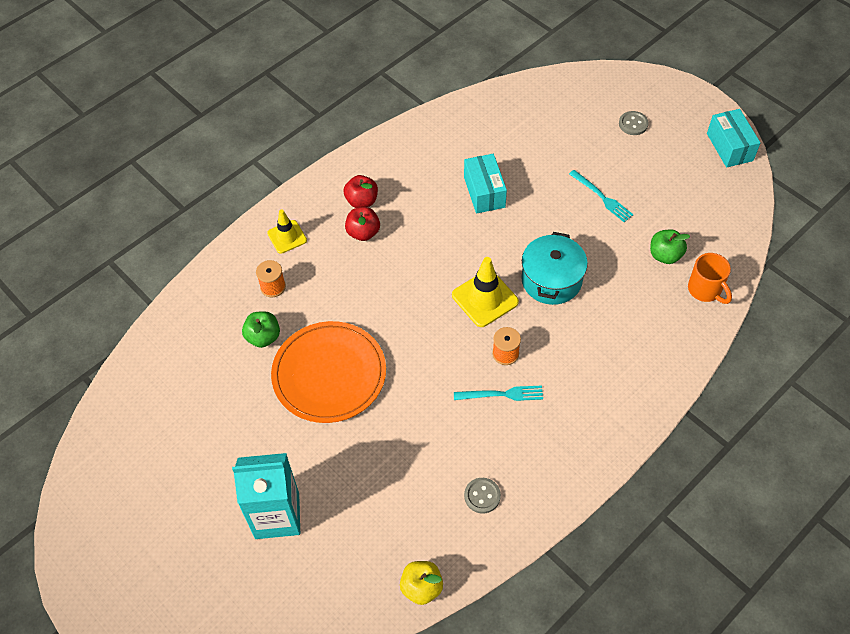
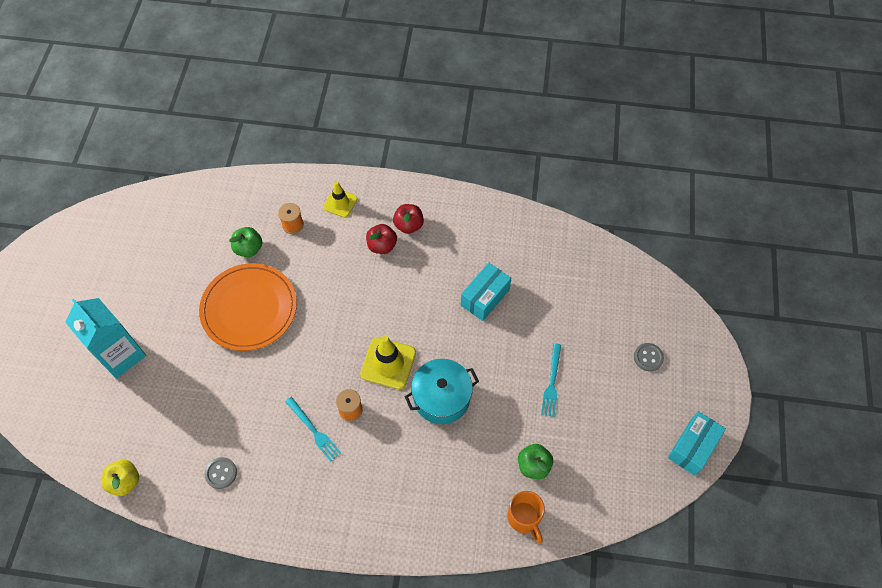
camera: 50 degrees right, 5 degrees up
(705, 290) = (524, 518): orange mug -> orange mug turned 45 degrees counterclockwise

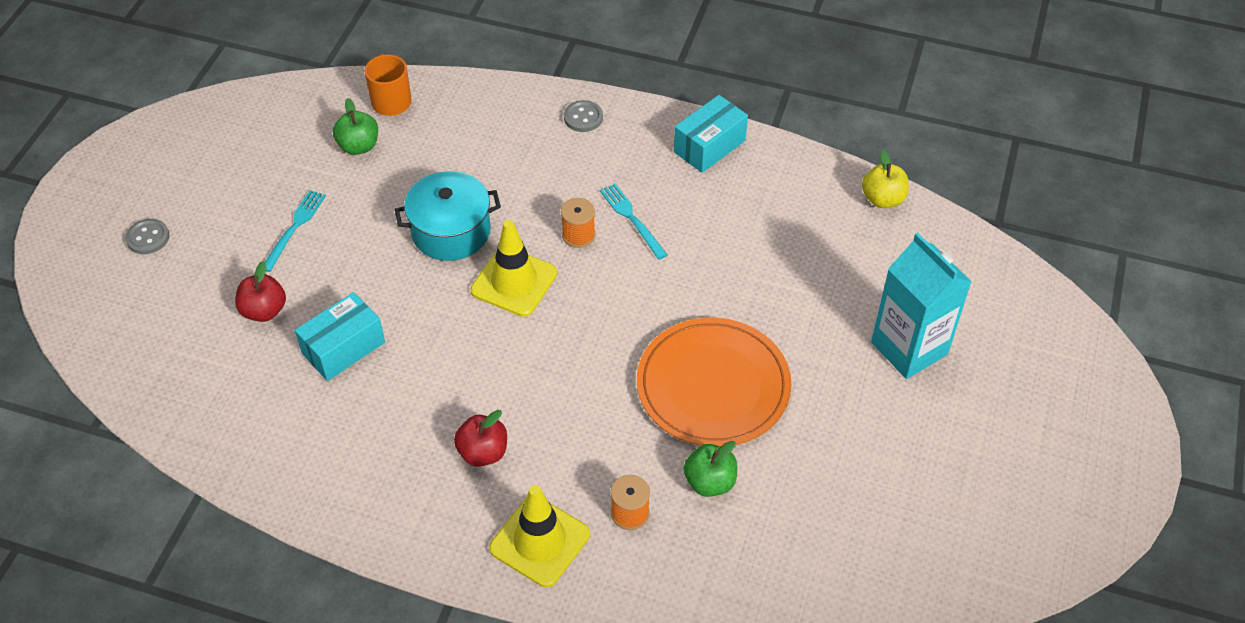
camera: 170 degrees left, 10 degrees down
(221, 473) = (758, 191): grey button -> grey button (583, 117)
(340, 203) = (540, 541): yellow traffic cone -> yellow traffic cone, size x1.55
(408, 225) = (429, 481): red apple -> red apple (264, 311)
(692, 447) = (153, 137): turquoise box -> turquoise box (709, 146)

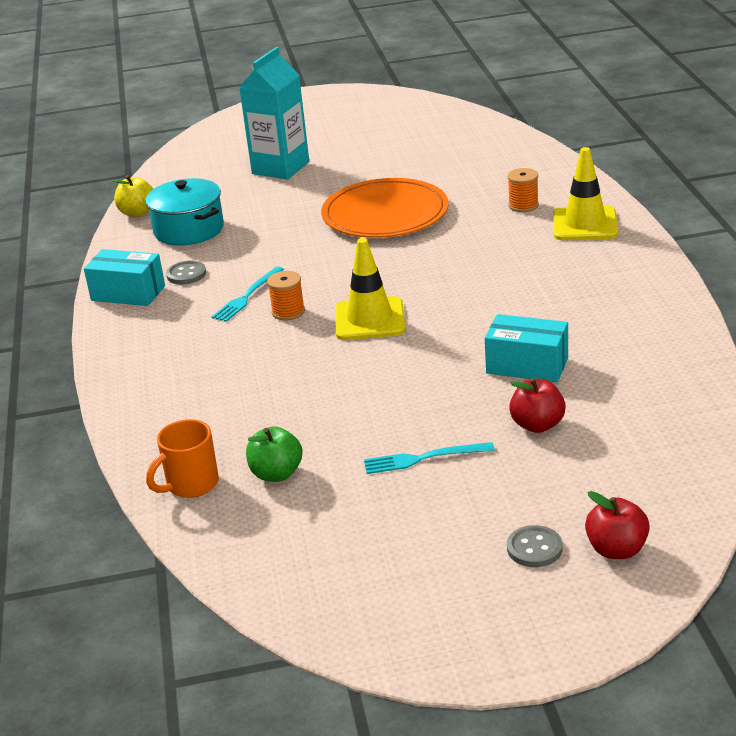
camera: 115 degrees left, 20 degrees down
(451, 231) = (342, 371): turquoise pot -> turquoise pot (189, 230)
(483, 452) = (545, 268): red apple -> red apple (616, 549)
(583, 117) = (134, 363): grey button -> grey button (186, 274)
(710, 482) = (466, 191): green apple -> none

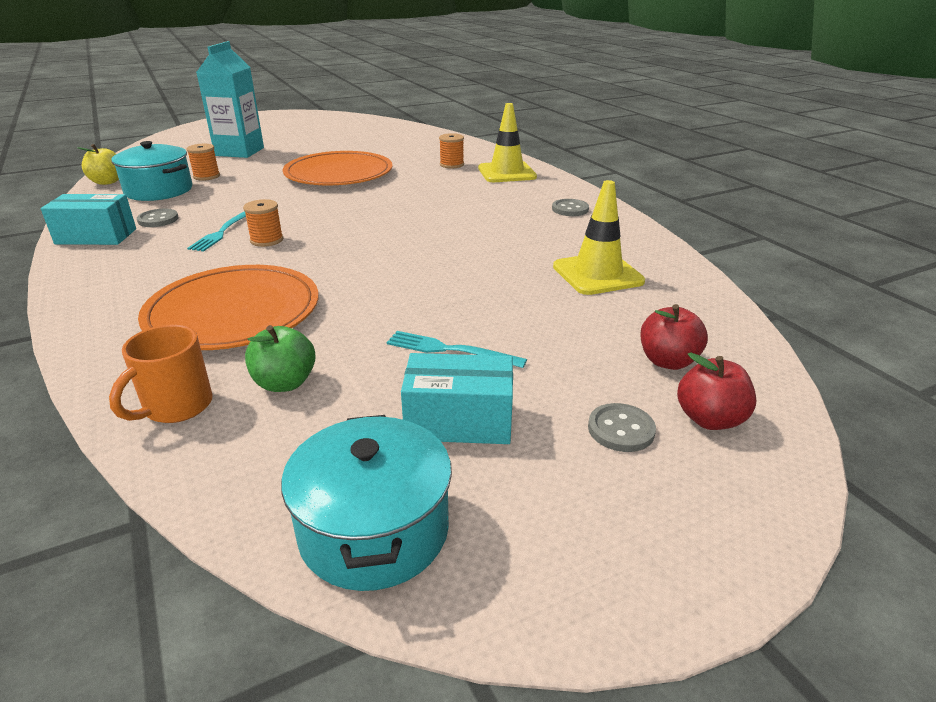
camera: 20 degrees left, 0 degrees up
(239, 210) = (206, 176): none -> orange spool
(245, 398) = (233, 312): none -> orange plate
(315, 595) = (374, 530): none -> turquoise pot
(370, 319) = (349, 241): yellow traffic cone -> yellow traffic cone (597, 274)
(423, 458) = (450, 350): turquoise fork -> turquoise fork turned 45 degrees clockwise
(527, 365) = (513, 264): turquoise box -> turquoise box (459, 421)
(537, 425) = (551, 309): red apple -> red apple (668, 361)
(630, 291) = (570, 209): none -> grey button

